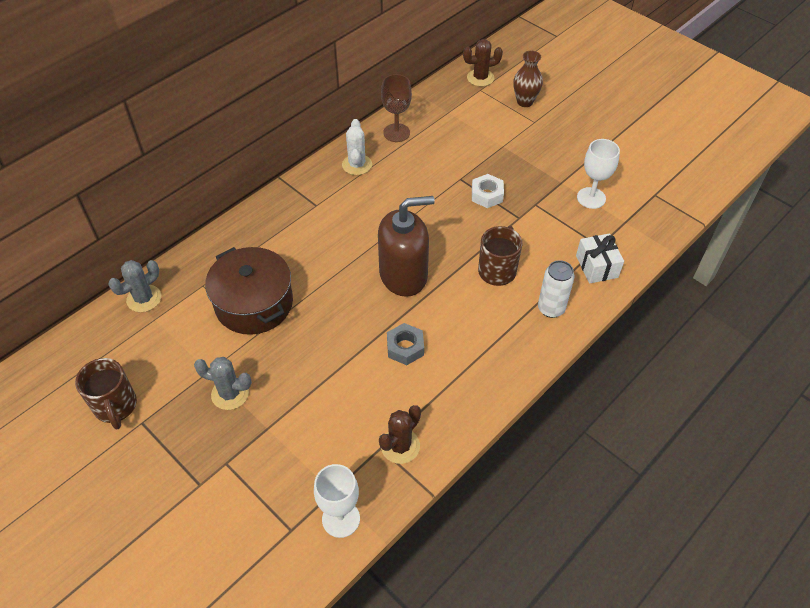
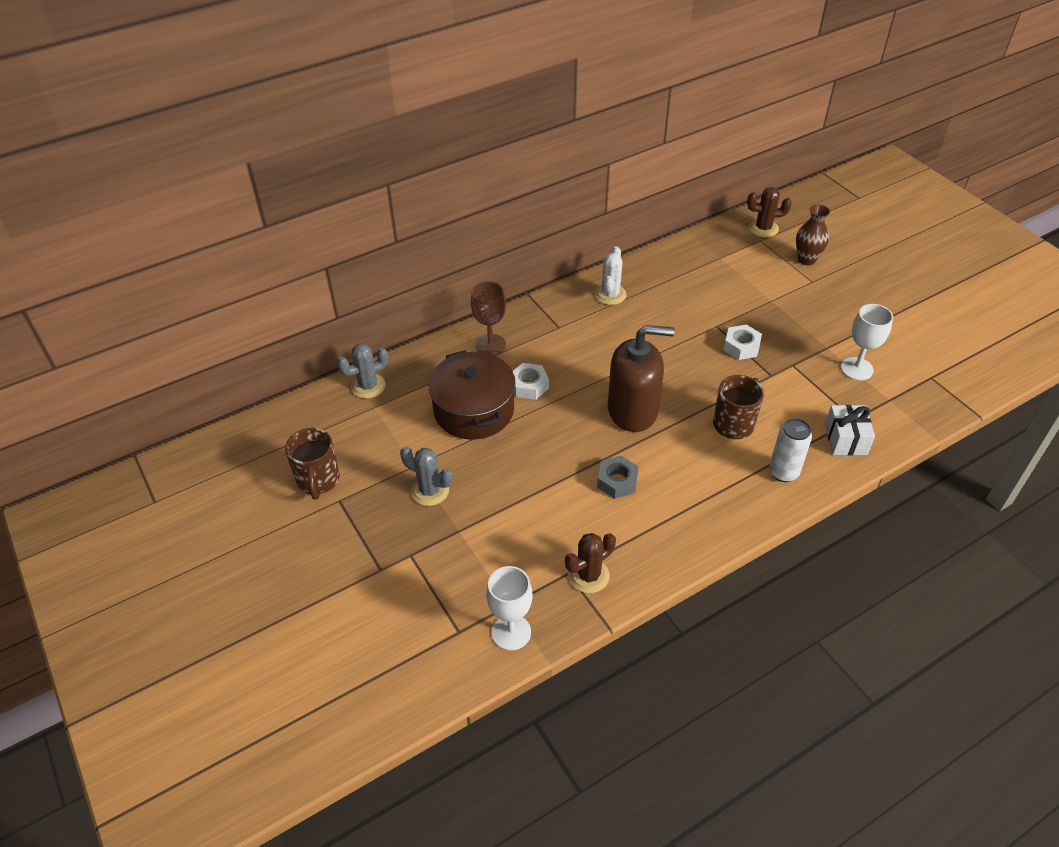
camera: 15 degrees right, 5 degrees down
(301, 269) = (529, 386): none -> white nut
(396, 133) = (659, 270): brown goblet -> brown goblet (490, 345)

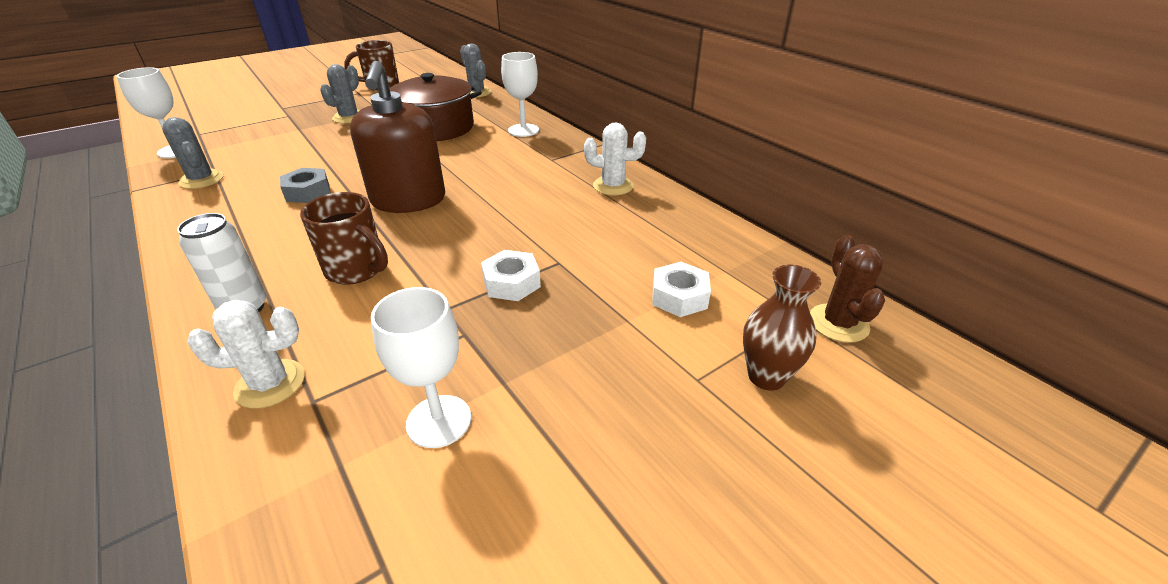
camera: 85 degrees right, 10 degrees down
(490, 345) = (523, 130): brown goblet -> white goblet
(529, 386) = (462, 148): white nut -> white nut (679, 297)
(588, 575) = (201, 180): brown cactus -> grey cactus
(845, 439) = (270, 384): white gift -> white cactus

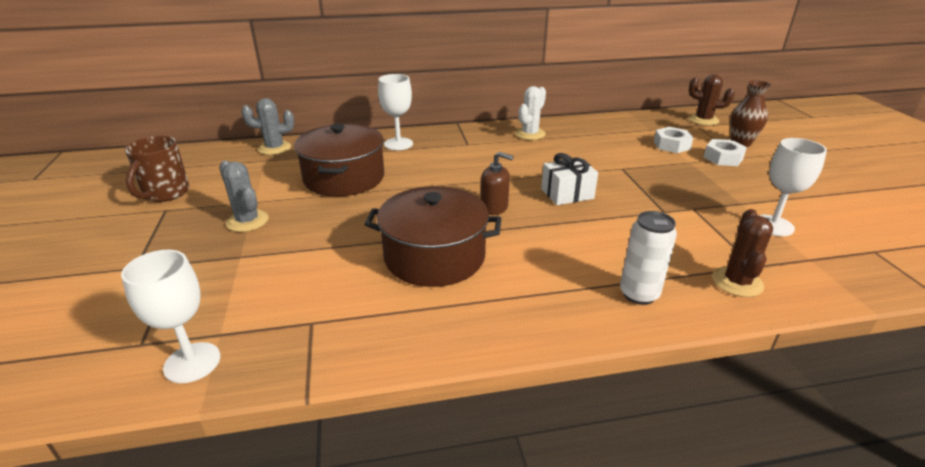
camera: 65 degrees left, 5 degrees down
(201, 180) = (331, 332): grey cactus -> none
(270, 384) = (737, 282): white cactus -> brown cactus
(308, 192) = (434, 256): grey nut -> brown pot
(357, 270) = (600, 239): brown mug -> none
(408, 200) = (494, 207): brown soap dispenser -> brown soap dispenser, size x0.49
(460, 234) = (567, 194): none -> white gift
(511, 283) = (641, 186): white nut -> white nut (723, 158)

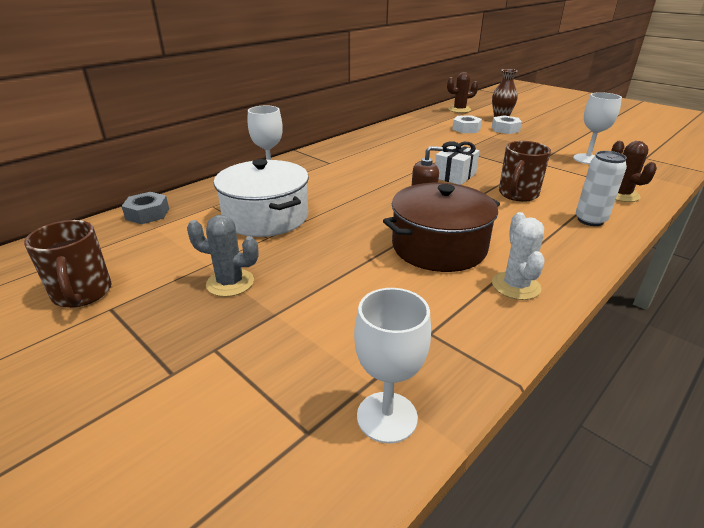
camera: 35 degrees left, 0 degrees up
(274, 148) = (147, 214): grey cactus -> grey nut
(344, 178) = (266, 217): brown pot -> white pot
(530, 134) = (365, 144): white cactus -> white cactus (515, 286)
(602, 236) = (517, 195): none -> brown mug

